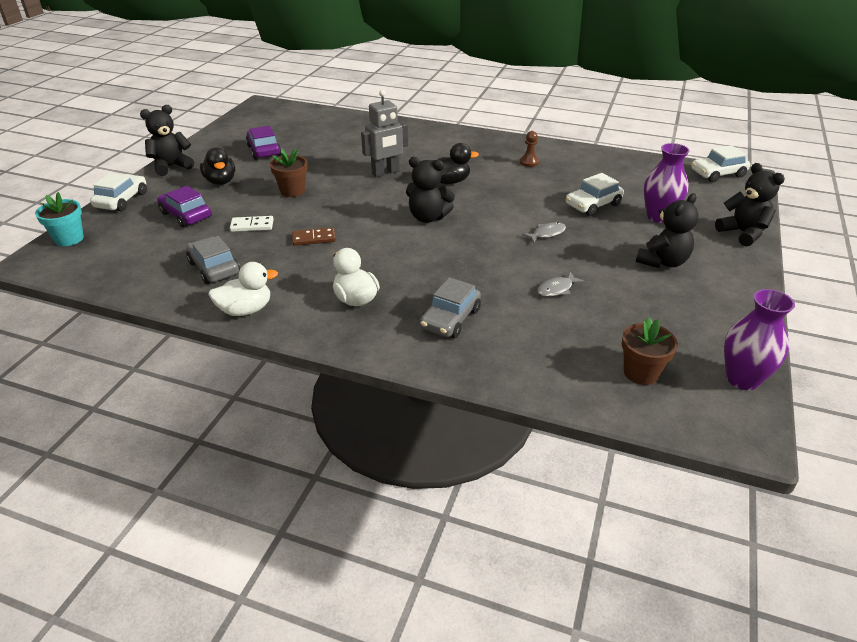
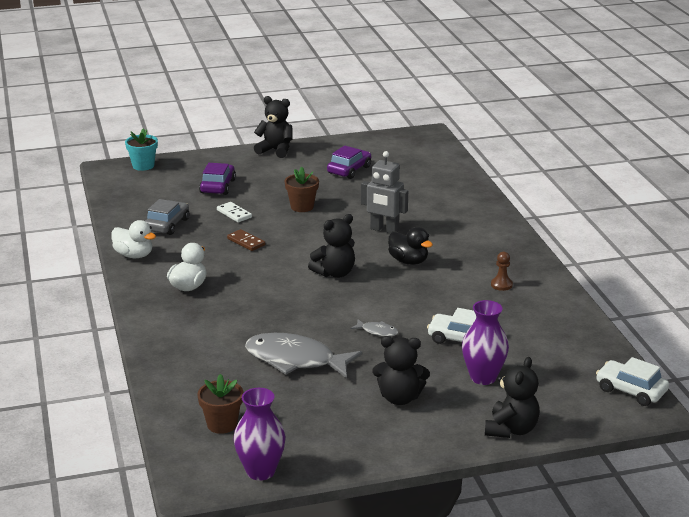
camera: 55 degrees right, 10 degrees down
(122, 200) = (208, 157): white car -> none
(220, 181) = (279, 176): black duck -> none
(428, 217) = (335, 273): black teddy bear -> black teddy bear turned 105 degrees counterclockwise
(450, 319) = (205, 329): grey car -> none
(557, 289) = (295, 360): grey fish -> grey fish, size x2.36

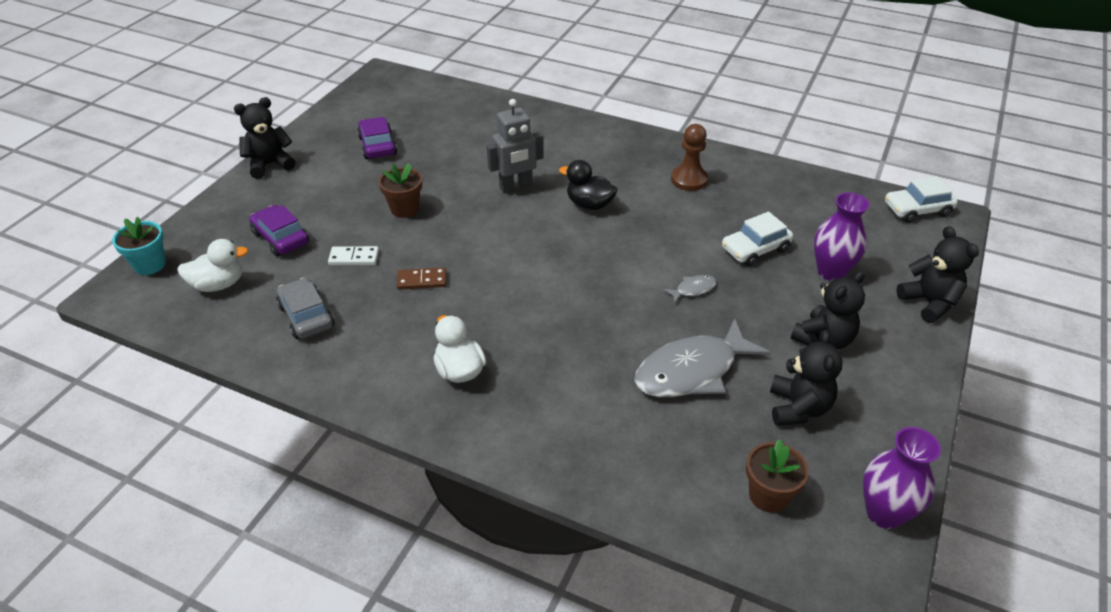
camera: 50 degrees left, 15 degrees up
(134, 255) = (336, 377): white duck -> white duck (218, 284)
(335, 273) = (557, 257): black teddy bear -> black teddy bear (798, 408)
(408, 261) = (589, 204): black duck -> black duck turned 150 degrees counterclockwise
(501, 285) = (689, 180): brown pawn -> brown pawn, size x1.60

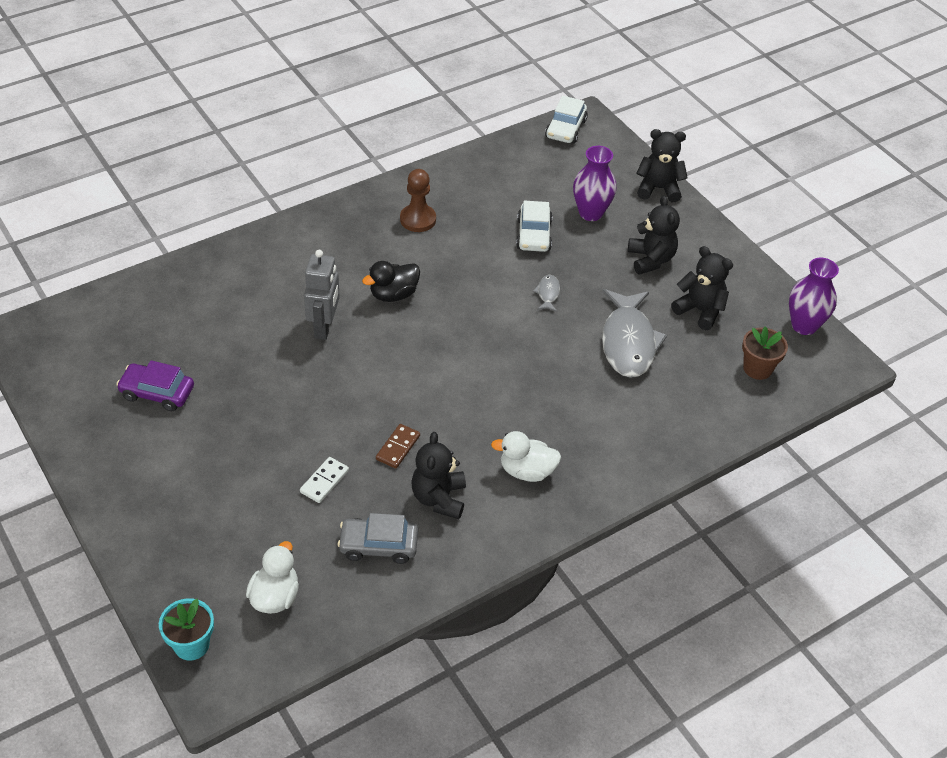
camera: 60 degrees left, 5 degrees up
(270, 165) = (103, 490): black teddy bear -> black teddy bear (439, 498)
(281, 238) = (244, 525): purple car -> none
(404, 209) = (284, 416): brown flower pot -> none

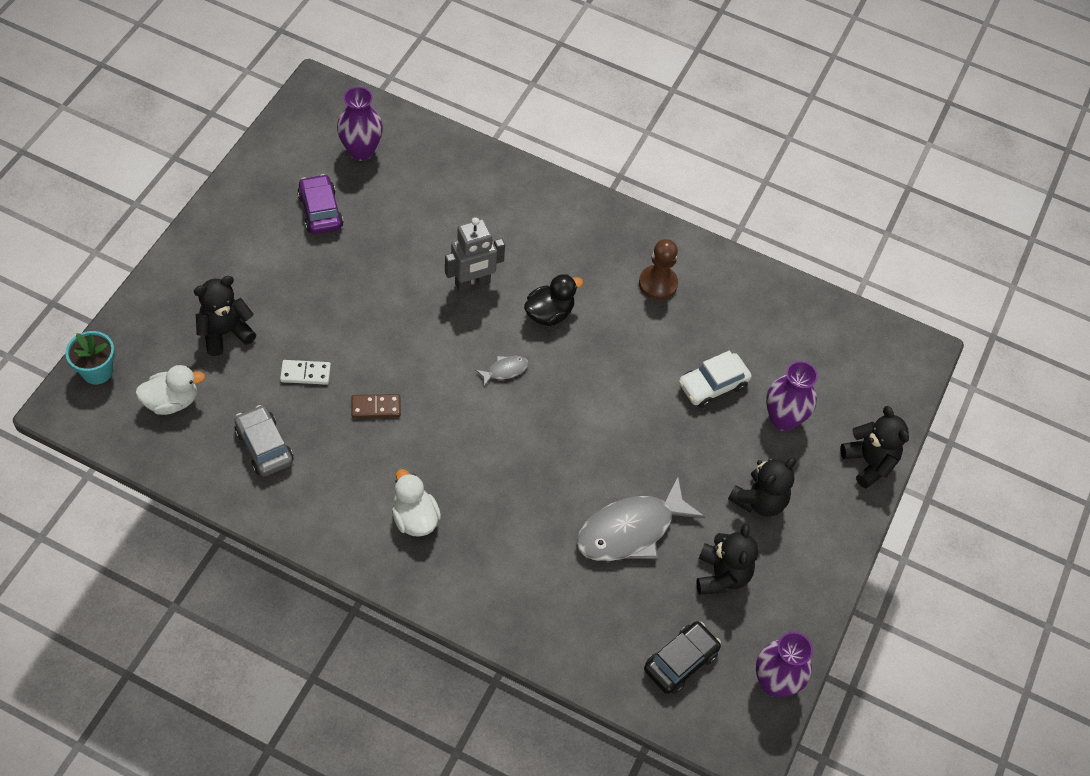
camera: 55 degrees right, 10 degrees up
(117, 335) = (361, 151): none -> purple vase
(393, 294) = (549, 313): black duck -> black duck turned 120 degrees clockwise
(439, 498) = (341, 465): black teddy bear -> black teddy bear (225, 333)
(548, 293) = (644, 433): grey fish -> grey fish (505, 370)
(565, 129) = (888, 341): white car -> none
(757, 368) = (680, 661): brown flower pot -> black car

